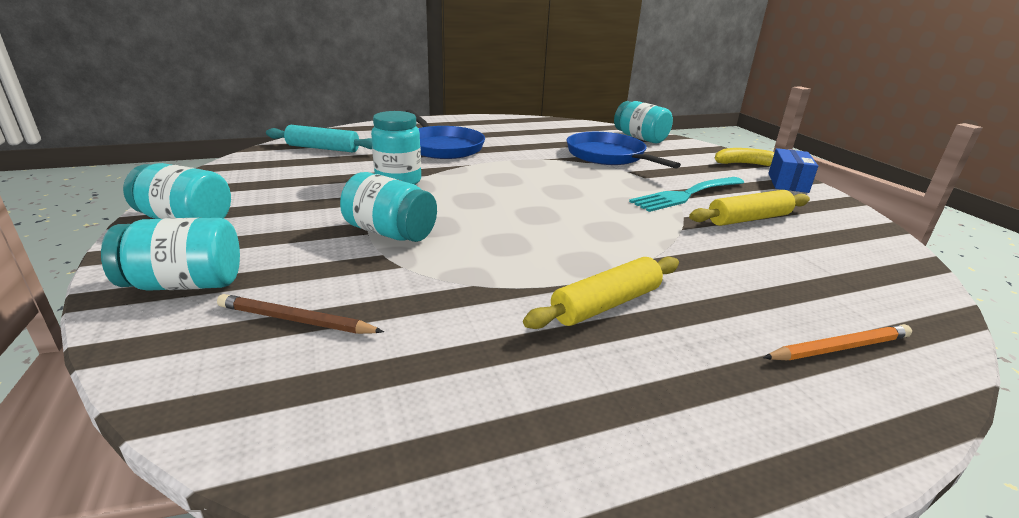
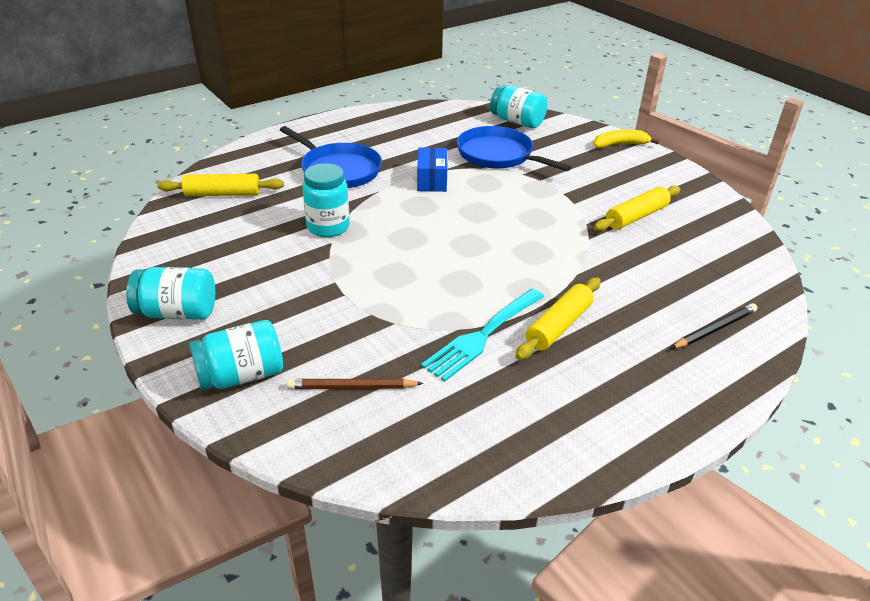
camera: 15 degrees left, 10 degrees up
(323, 148) = (223, 194): turquoise rolling pin -> yellow rolling pin
(390, 233) = (362, 290): turquoise jar -> none
(686, 195) = (581, 196): turquoise fork -> turquoise fork (483, 335)
(787, 183) = (659, 164): blue box -> blue box (432, 180)
(839, 348) = (714, 329): orange pencil -> black pencil

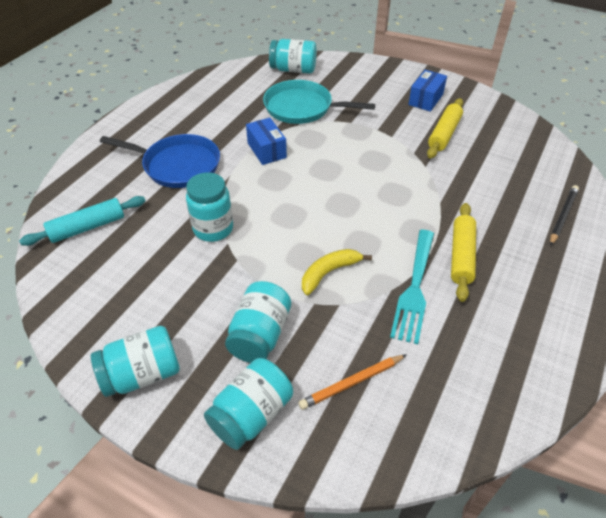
camera: 25 degrees left, 10 degrees up
(223, 194) = (88, 227): yellow rolling pin -> turquoise rolling pin
(300, 320) = (260, 335): none -> turquoise jar
(351, 387) = (352, 383): brown pencil -> orange pencil
(498, 155) = (302, 108): blue pan -> turquoise pan
(619, 144) = (386, 70): yellow banana -> yellow banana (329, 273)
(642, 181) = (426, 99): none -> blue box

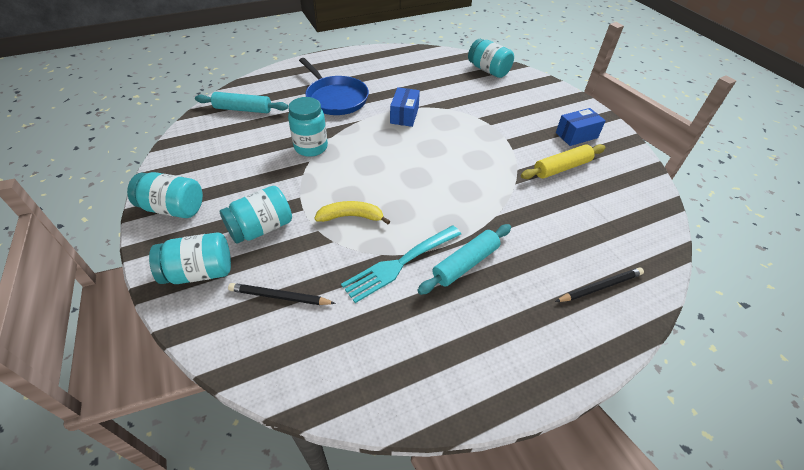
camera: 35 degrees right, 0 degrees up
(302, 108) = (464, 98): turquoise pan -> none
(352, 383) = (279, 297): orange pencil -> black pencil
(461, 256) = (465, 263): yellow rolling pin -> turquoise rolling pin

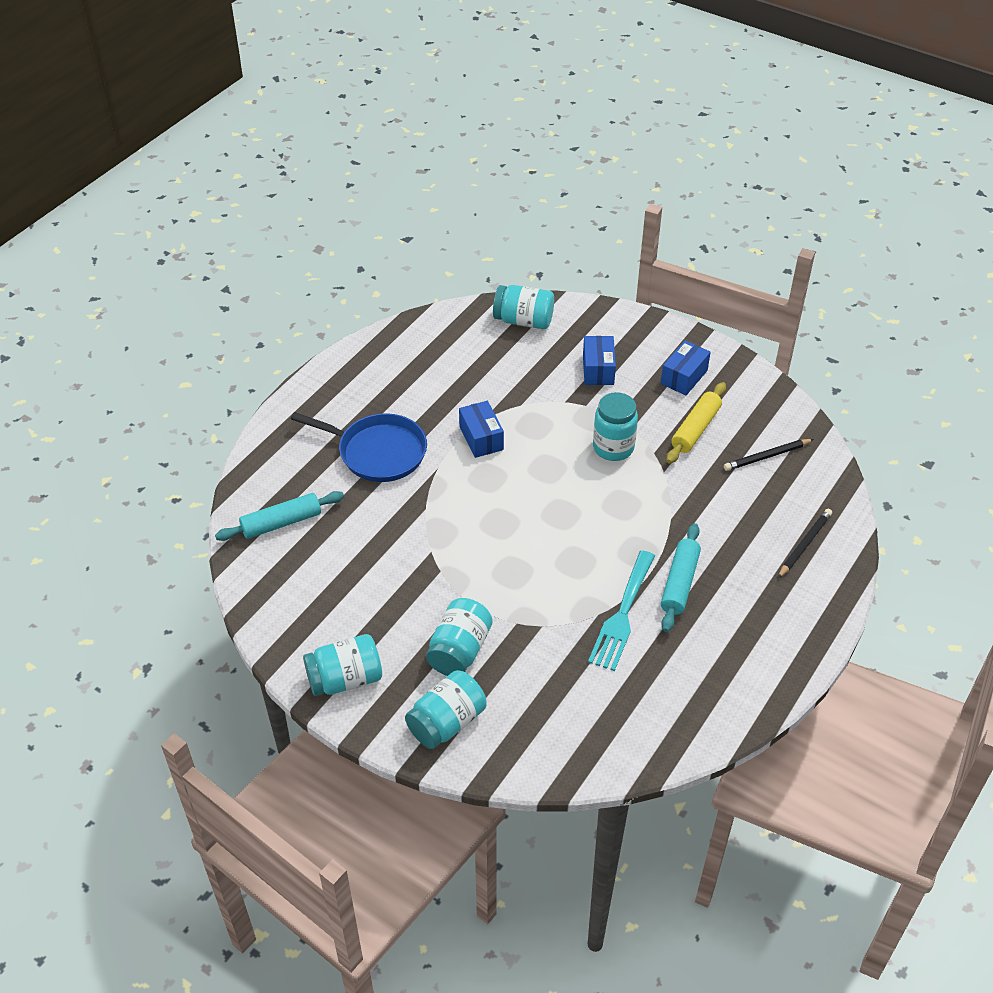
camera: 30 degrees left, 0 degrees up
(279, 297) = (544, 702): black pencil -> black pencil (767, 456)
(311, 147) = (416, 533): turquoise jar -> turquoise jar (613, 447)
(351, 216) = (535, 592): yellow banana -> none
(516, 109) = (598, 369): none -> blue box

